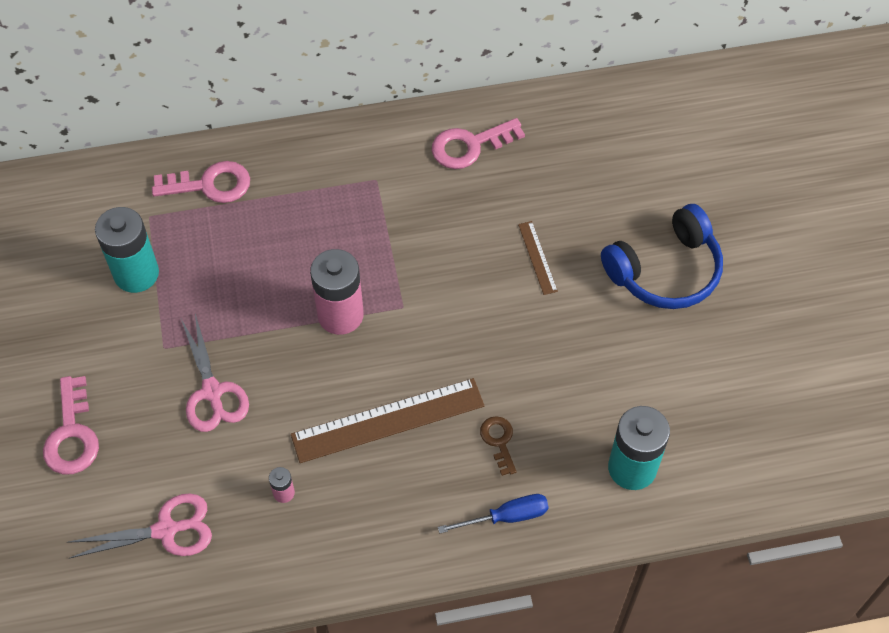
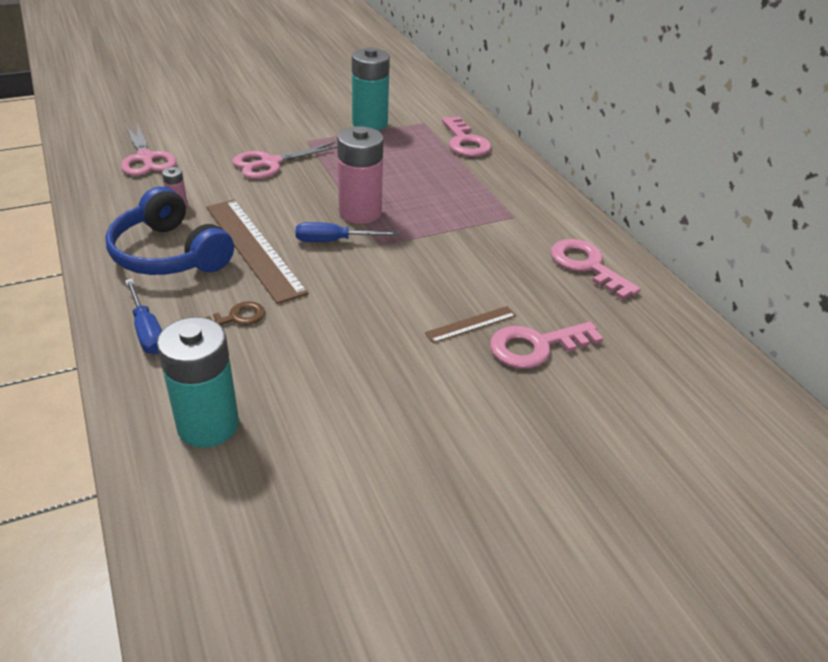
camera: 75 degrees right, 20 degrees down
(72, 435) = (226, 116): pink key -> pink key (536, 346)
(389, 346) = (334, 241): none -> blue screwdriver
(665, 271) = (497, 434): blue headphones -> blue headphones (169, 254)

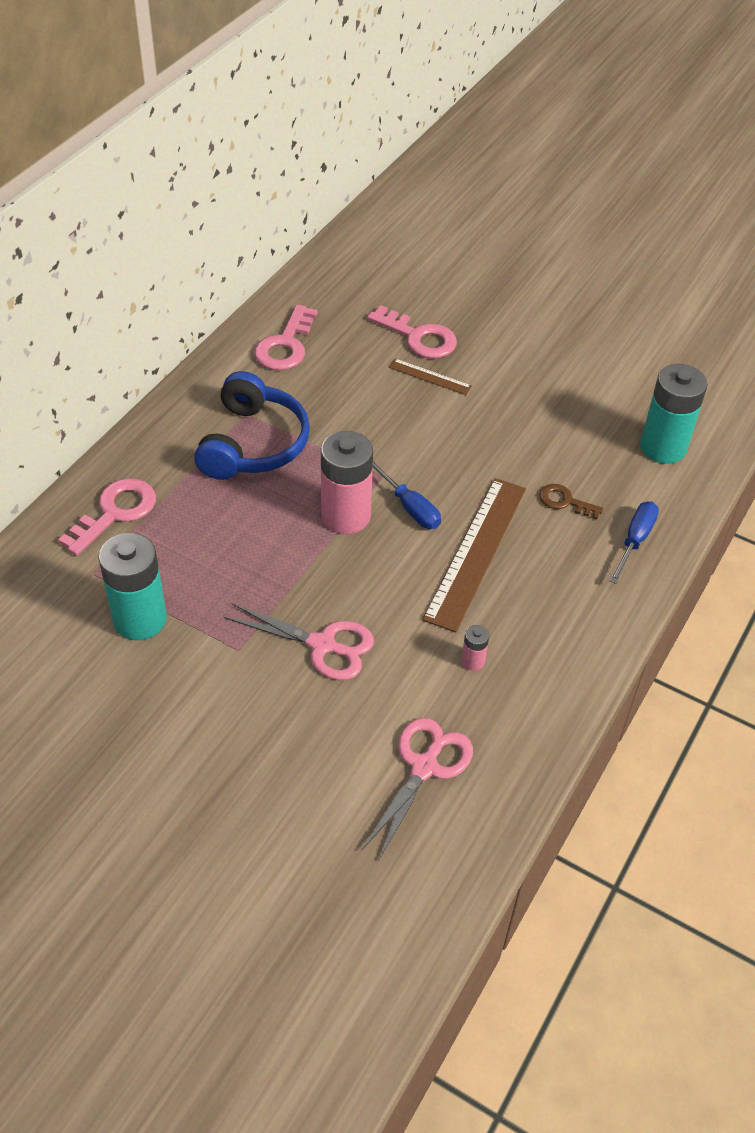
camera: 125 degrees left, 10 degrees up
(169, 254) = (546, 602): blue headphones -> blue headphones (253, 444)

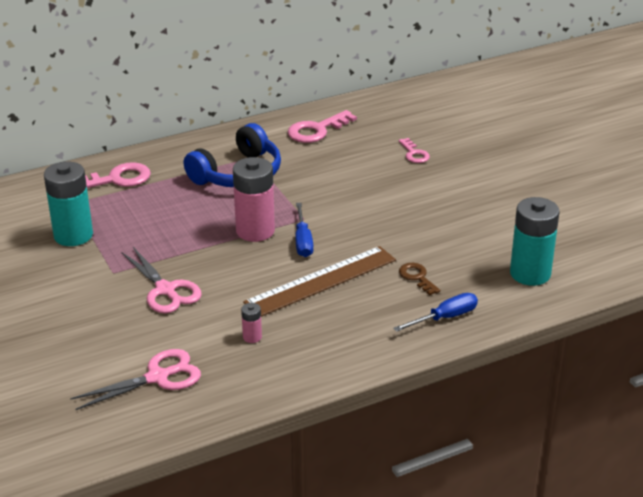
camera: 35 degrees right, 15 degrees down
(419, 337) = (414, 154): pink key -> pink key, size x0.60
(429, 377) = (397, 177): brown ruler -> none

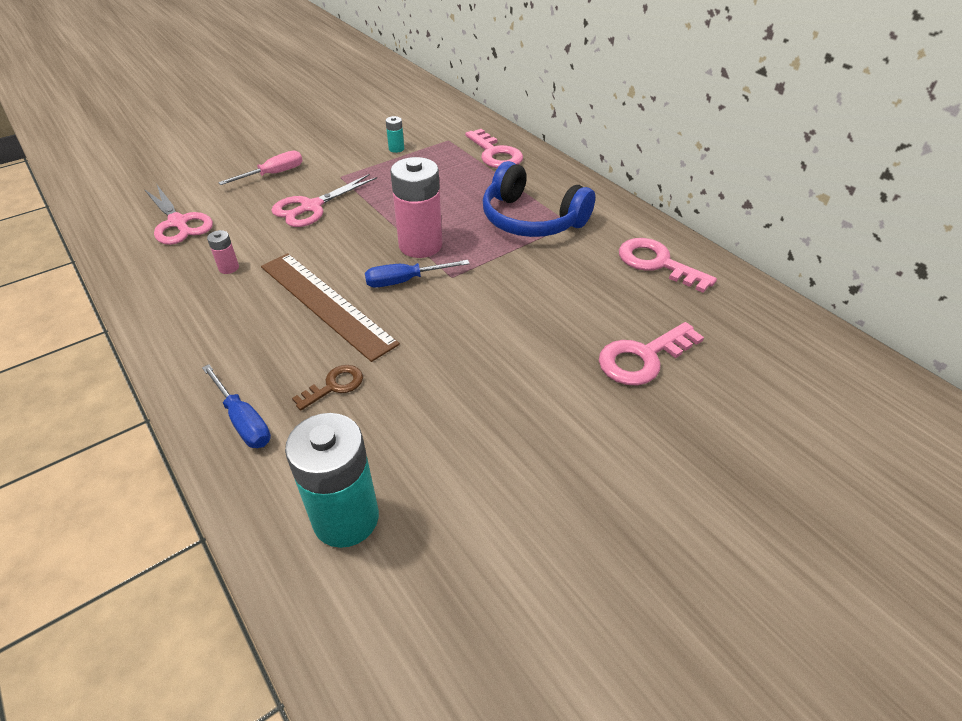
camera: 80 degrees right, 10 degrees up
(73, 235) = (396, 149): turquoise battery -> turquoise battery, size x0.44
(85, 317) = (273, 174): none -> pink screwdriver
(414, 154) = (642, 358): pink key -> pink key, size x1.68

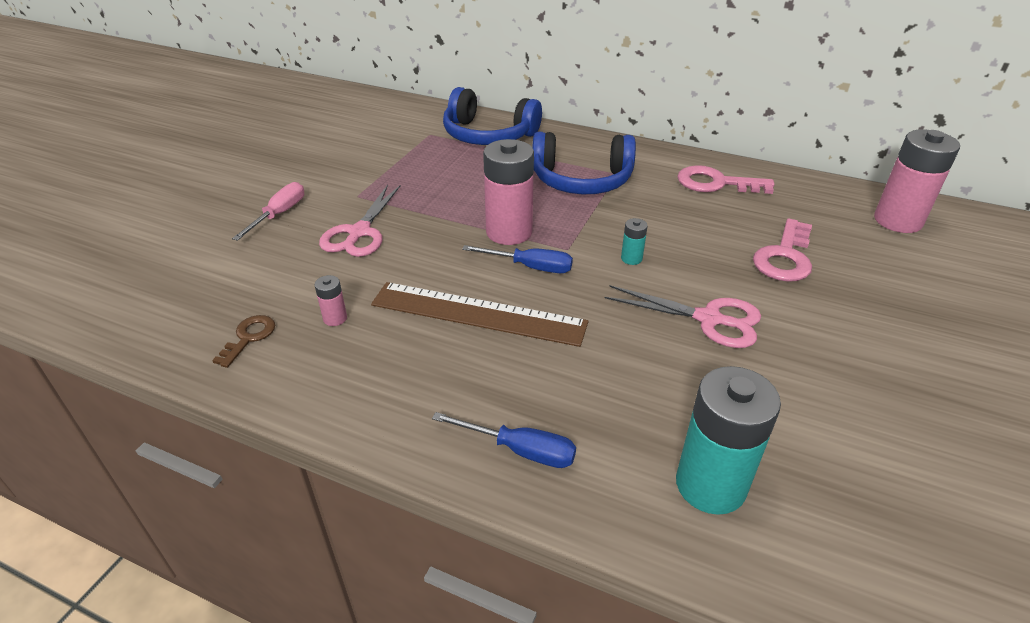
camera: 30 degrees left, 5 degrees down
(178, 223) = (220, 295): pink scissors -> pink scissors (709, 319)
(334, 386) = (570, 381): brown key -> brown key (249, 337)
(396, 149) = (387, 155): turquoise battery -> turquoise battery (631, 258)
(405, 281) = (530, 267): blue screwdriver -> blue screwdriver turned 120 degrees counterclockwise
(495, 154) = (488, 135): pink key -> blue headphones
(816, 369) = (897, 221): none -> pink battery

